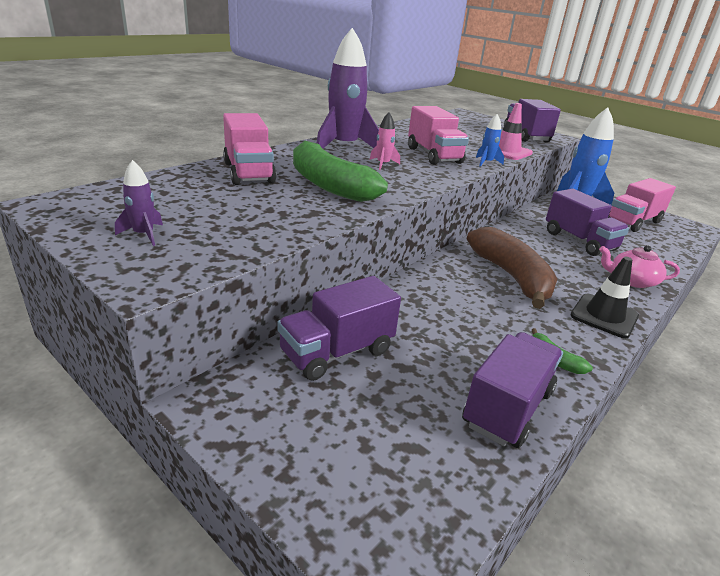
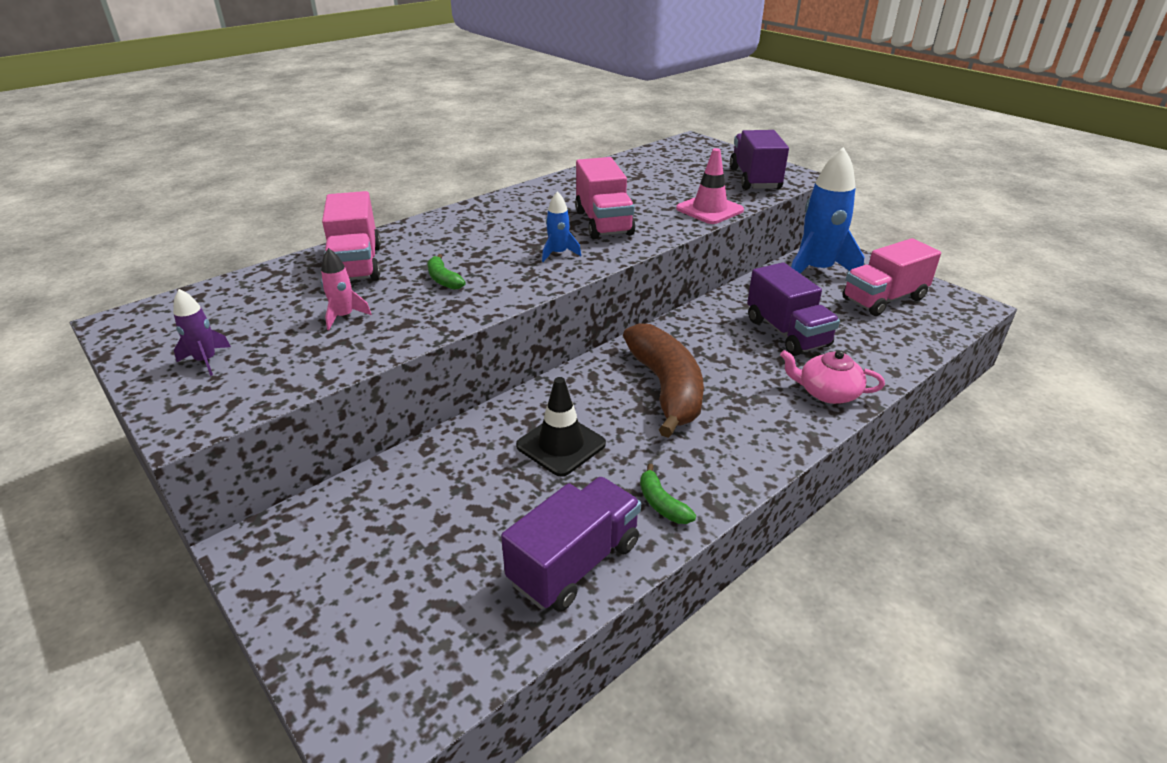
camera: 10 degrees right, 5 degrees up
(329, 185) = (443, 279): green banana -> green banana, size x0.42
(337, 352) = (410, 490): purple truck -> none
(344, 147) = (493, 215): purple rocket -> none
(383, 164) = (528, 242): pink rocket -> pink rocket (344, 316)
(486, 163) = (668, 231): blue rocket -> blue rocket (558, 253)
(604, 316) = (759, 444): black traffic cone -> black traffic cone (561, 445)

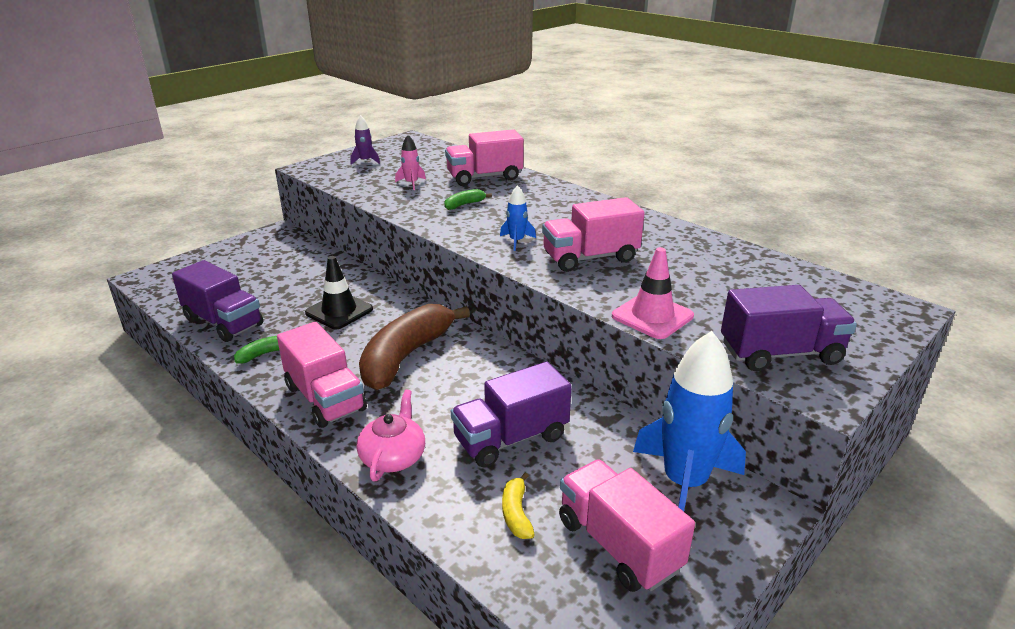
camera: 85 degrees right, 5 degrees down
(666, 388) = (406, 356): brown banana -> brown banana turned 135 degrees clockwise
(748, 441) = (325, 398): none -> pink truck
(871, 334) = (516, 513): none -> yellow banana

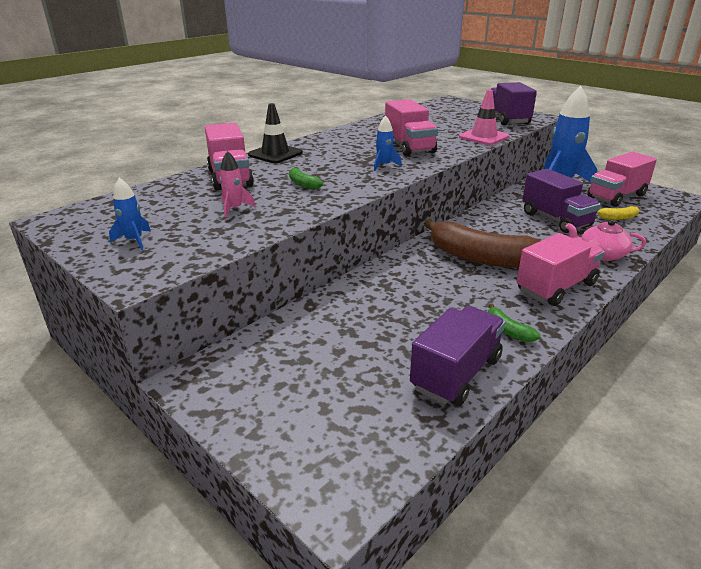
camera: 90 degrees left, 0 degrees up
(339, 311) = (415, 297): black traffic cone -> black traffic cone (275, 154)
(365, 161) = (134, 240): purple rocket -> blue rocket

